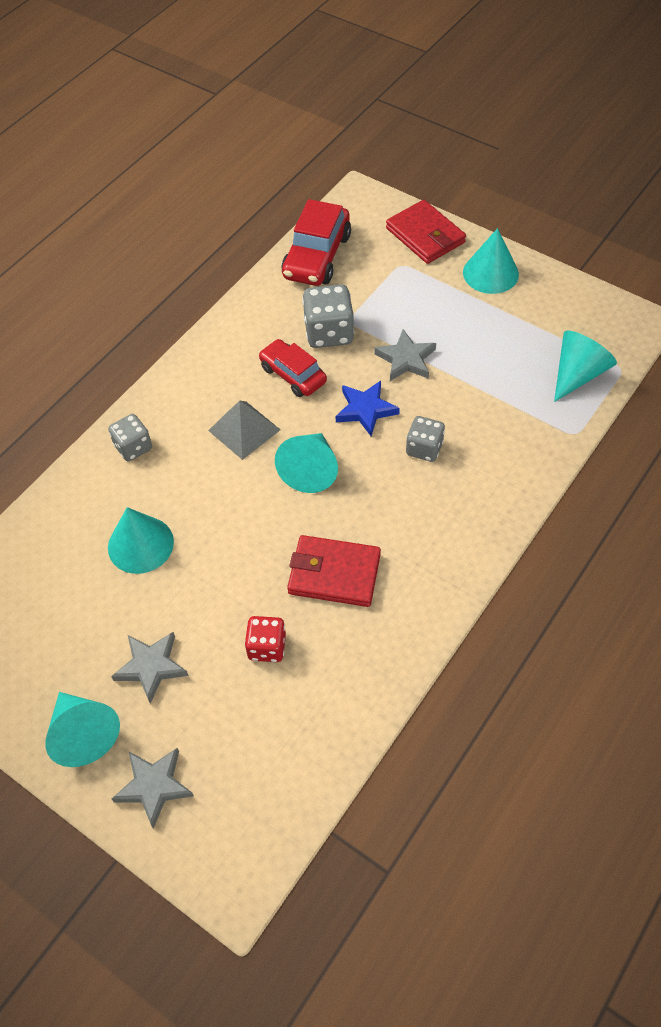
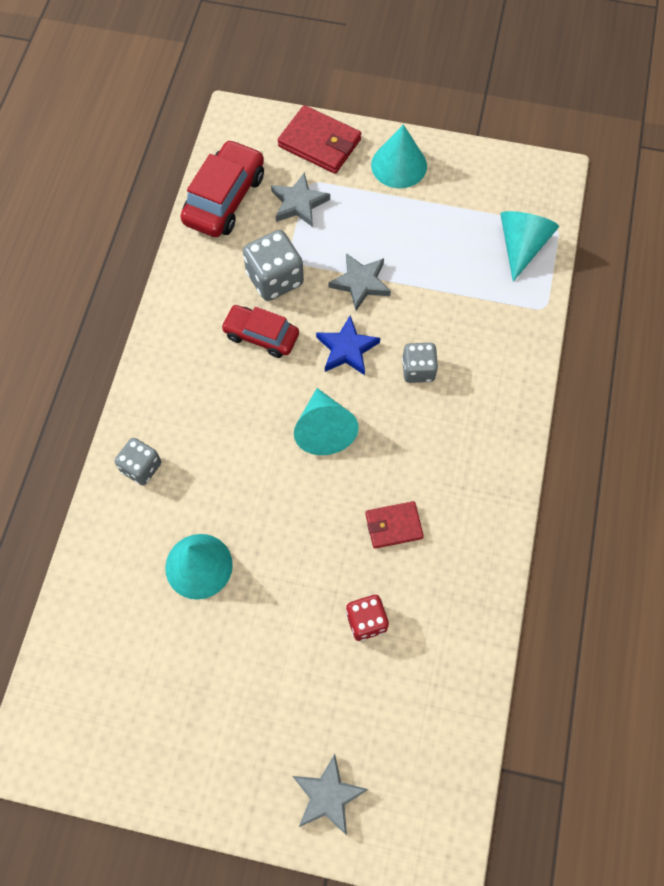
camera: 25 degrees left, 10 degrees up
(83, 733) = (238, 774): turquoise cone -> none
(151, 667) = (269, 683): grey star -> grey star (299, 203)
(244, 430) = (241, 410): grey pyramid -> none
(317, 256) = (224, 199): red car -> red car turned 150 degrees counterclockwise
(334, 574) = (393, 526): red wallet -> red wallet, size x0.63

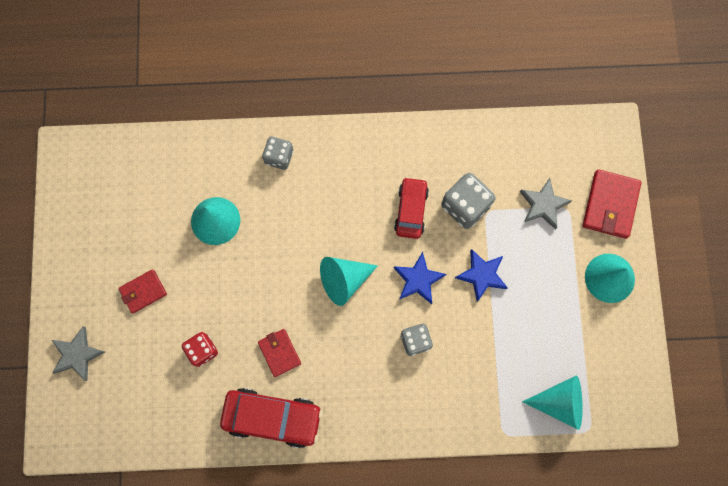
camera: 75 degrees right, 10 degrees up
(224, 199) = (528, 145): red car -> red car (272, 417)
(266, 683) = (143, 291): none -> red wallet
(360, 283) = (482, 275): grey star -> blue star

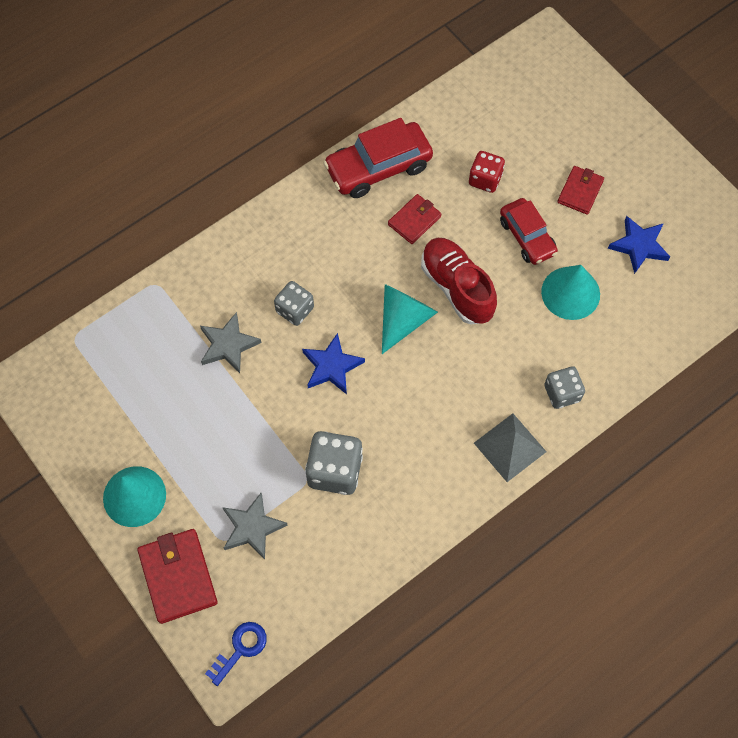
camera: 145 degrees right, 10 degrees down
(77, 354) = (589, 109): grey star -> grey star (228, 345)
(279, 353) = (414, 220): red wallet -> red wallet turned 75 degrees counterclockwise
(289, 279) = (457, 287): none -> red shoe
(341, 145) = (510, 447): none -> grey pyramid
(411, 210) = (388, 429): red car -> red car (527, 237)
(482, 275) = (270, 412): blue star -> blue star (639, 246)
(560, 402) = (117, 343): turquoise cone -> none
(596, 136) = (240, 649): none -> blue key

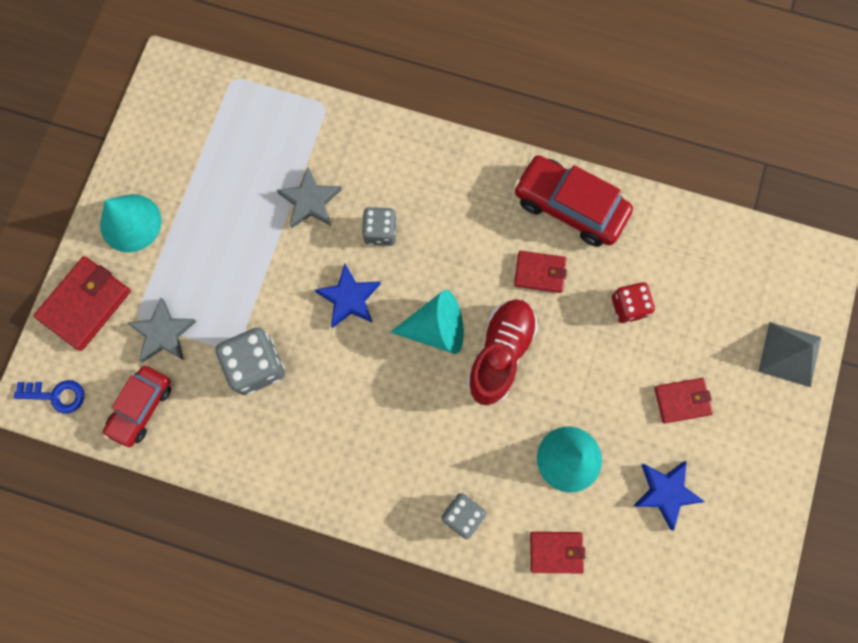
camera: 55 degrees right, 10 degrees up
(510, 447) = (378, 501): grey pyramid -> grey pyramid (789, 354)
(527, 237) = (597, 382): red car -> red car (141, 407)
(633, 346) = (556, 552): none -> red wallet

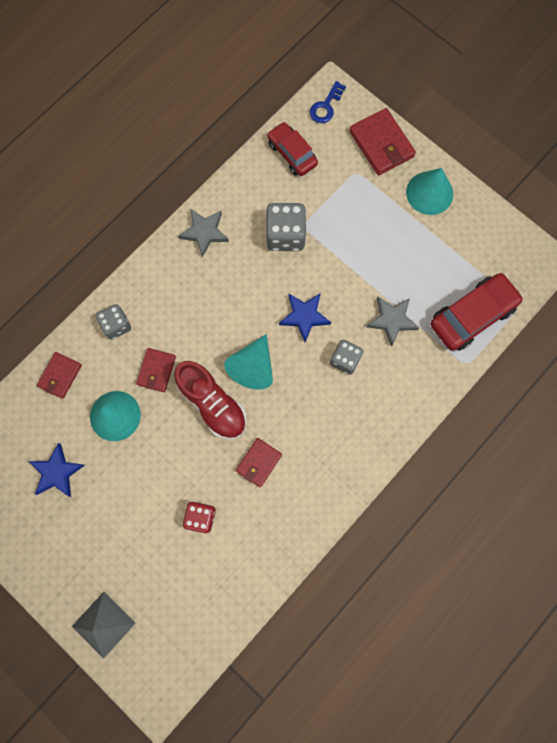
camera: 115 degrees right, 0 degrees up
(163, 333) = (337, 185): grey star -> grey star (204, 232)
(569, 206) = (300, 512): red car -> red car (472, 315)
(682, 401) = (112, 519): red wallet -> red wallet (156, 370)

